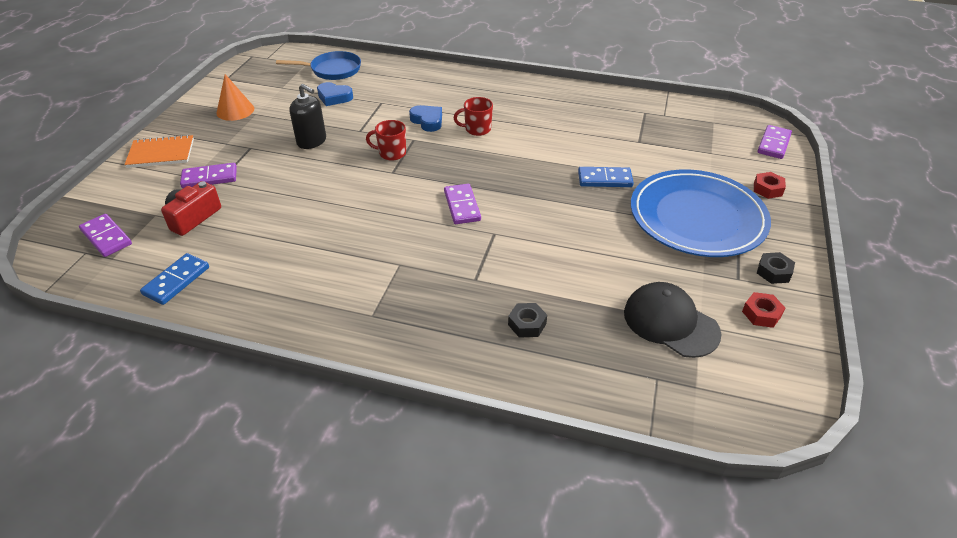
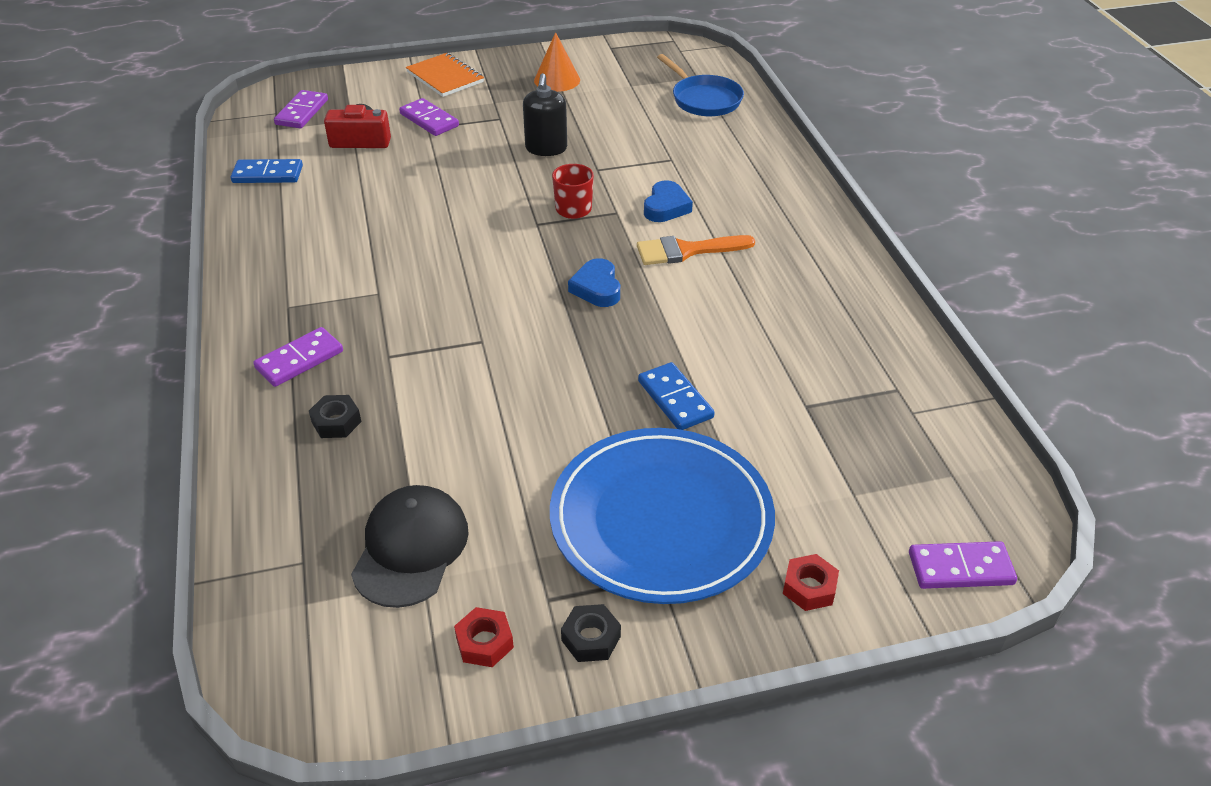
camera: 60 degrees right, 0 degrees up
(334, 97) = (647, 125): blue heart -> blue heart (597, 288)
(462, 206) = (514, 298): purple domino -> purple domino (299, 360)
(477, 129) = (686, 251): red mug -> orange brush

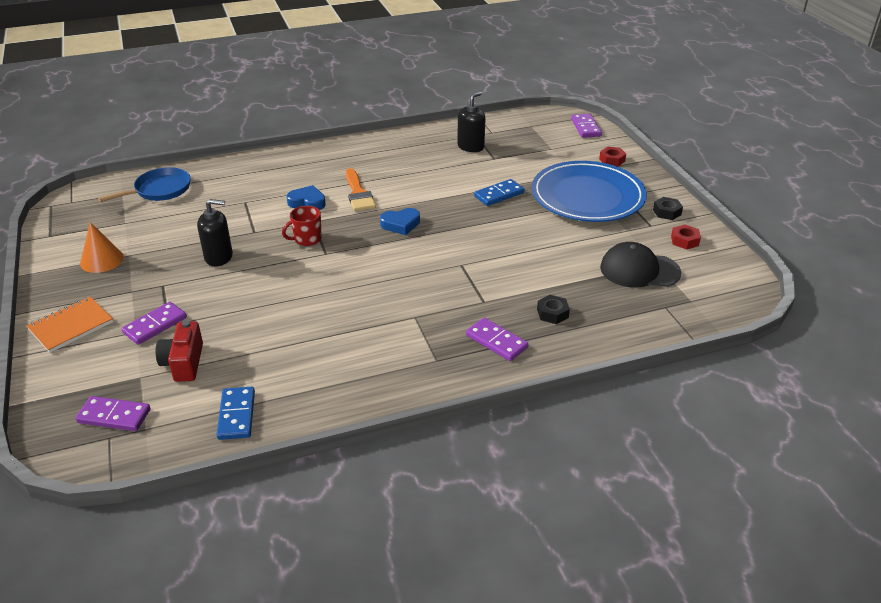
camera: 95 degrees left, 5 degrees down
(848, 379) = (470, 147): none -> black soap dispenser

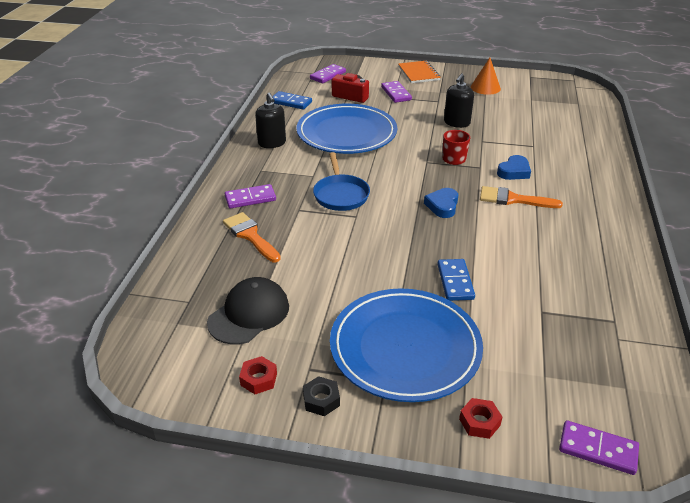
camera: 120 degrees right, 0 degrees up
(160, 190) = (575, 117): blue pan -> blue pan (340, 194)
(299, 328) = (346, 133): none -> blue plate
(470, 147) = (581, 304): black soap dispenser -> black soap dispenser (272, 143)
(552, 313) = (250, 235): black nut -> orange brush

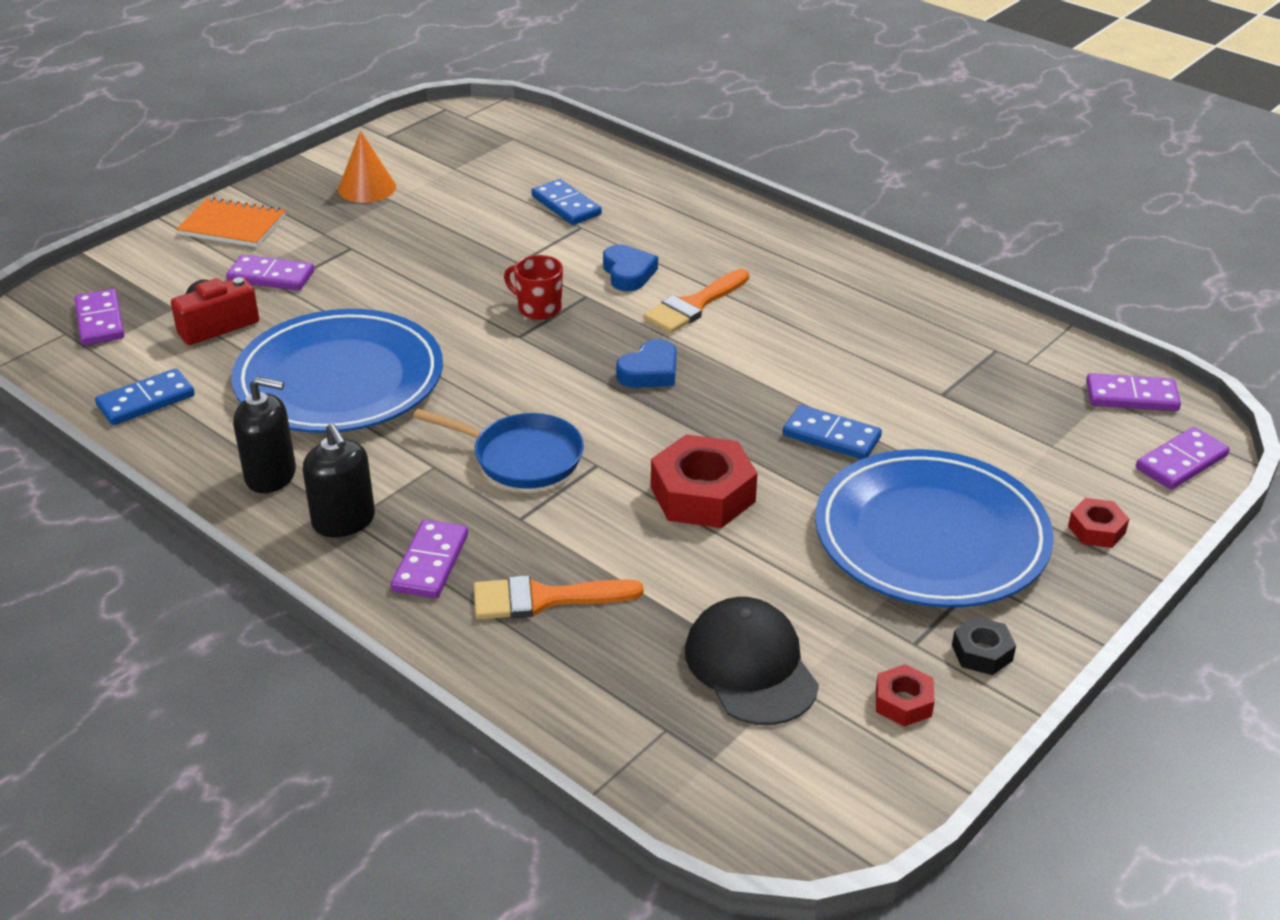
camera: 60 degrees left, 0 degrees up
(364, 255) = (703, 494): none -> red nut
(442, 206) = (650, 372): blue heart -> blue heart turned 90 degrees counterclockwise
(456, 123) = (439, 260): black soap dispenser -> black soap dispenser (344, 521)
(544, 136) = (566, 206): none -> blue domino
(643, 401) = (1131, 396): none -> purple domino

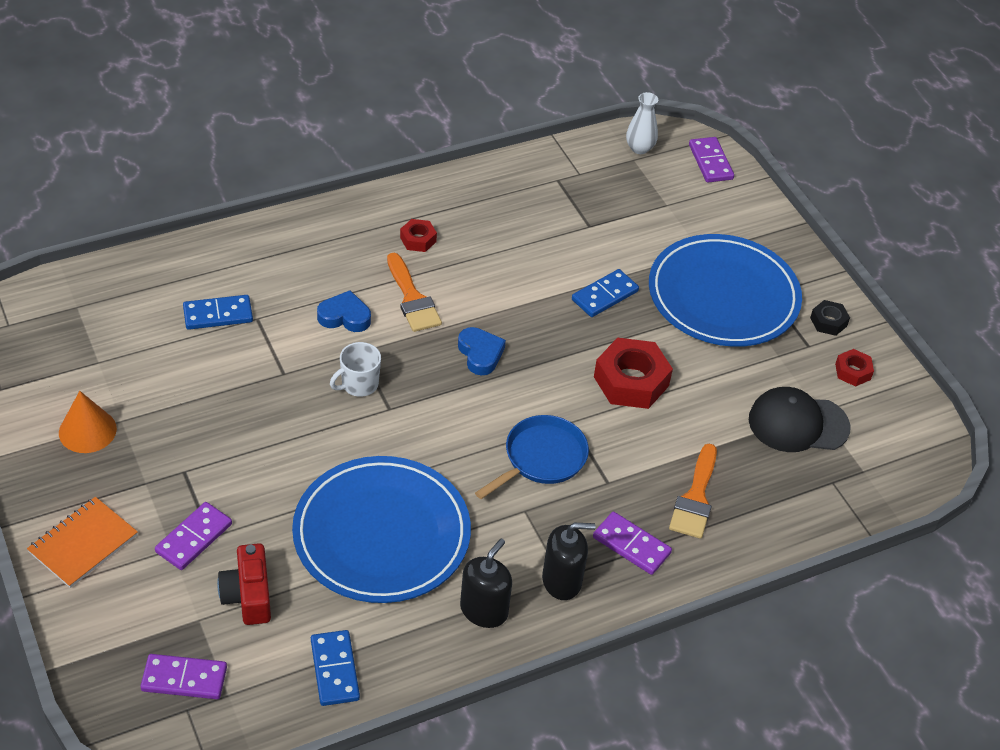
camera: 70 degrees left, 10 degrees up
(538, 308) = (359, 384): red mug -> white mug
(1096, 530) = (751, 226): red nut -> red nut (418, 239)
(1131, 396) = (639, 148): purple domino -> white vase

